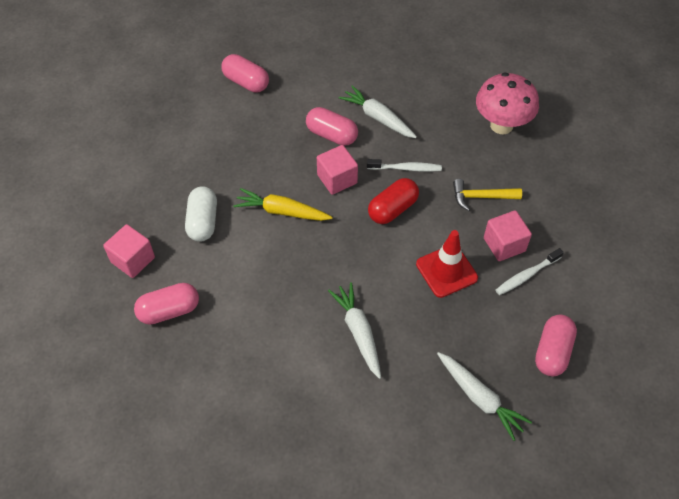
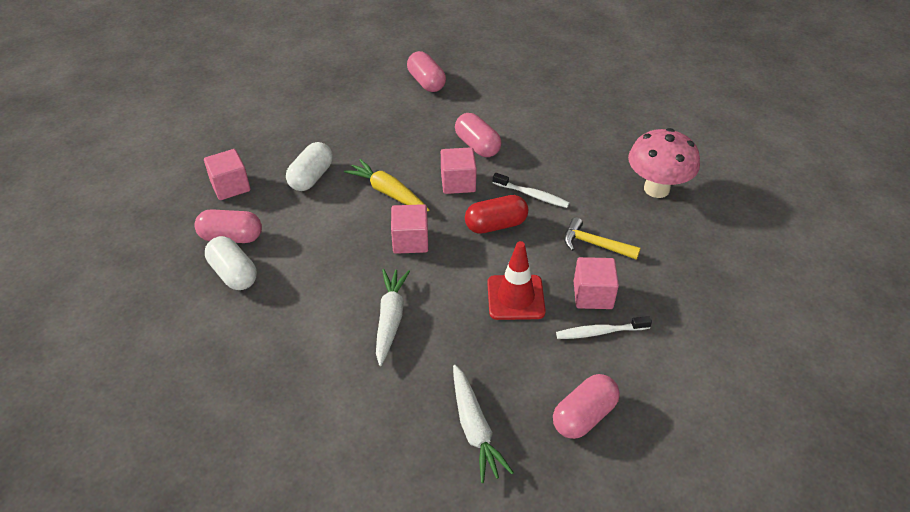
camera: 25 degrees right, 10 degrees down
(196, 345) = (234, 274): none -> white capsule
(330, 252) = (410, 241): none -> pink cube
(378, 118) = (531, 145): white carrot -> none

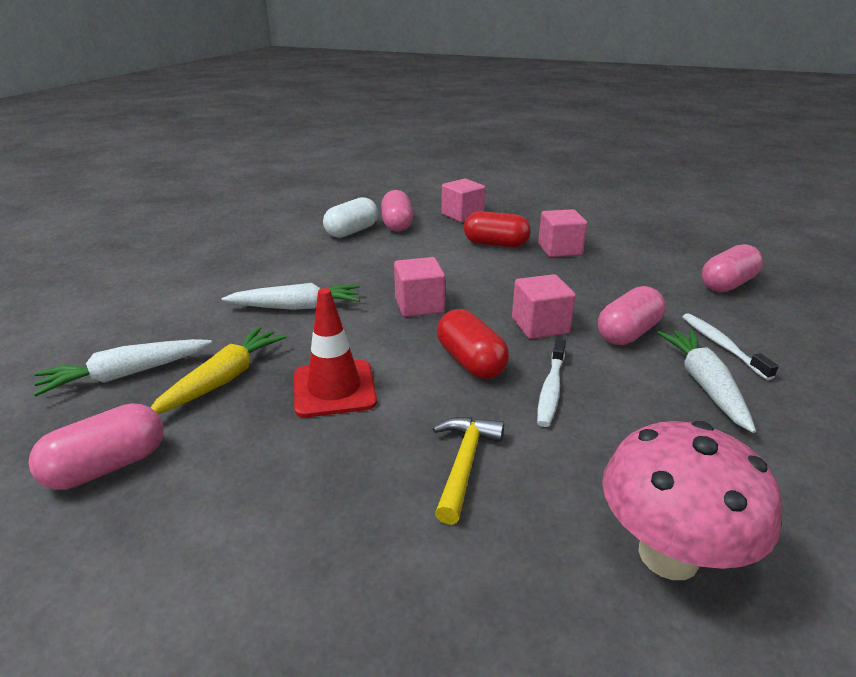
camera: 80 degrees right, 15 degrees down
(311, 177) = (495, 244): white capsule -> red capsule
(388, 192) = (495, 284): yellow carrot -> yellow carrot (223, 379)
(538, 134) = (704, 384): none -> white carrot
(584, 416) = (108, 466): pink capsule -> pink capsule turned 75 degrees counterclockwise
(593, 295) = (345, 466): pink cube -> pink cube (559, 249)
(600, 332) = (265, 478): white toothbrush -> white toothbrush (721, 345)

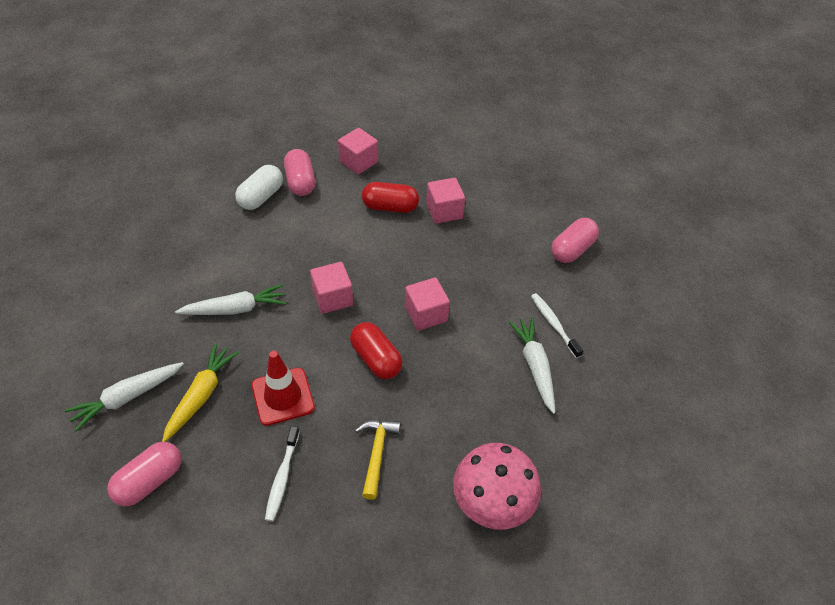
camera: 10 degrees left, 20 degrees up
(551, 389) = (432, 381): white toothbrush -> white toothbrush (282, 477)
(628, 333) = (489, 316): pink capsule -> none

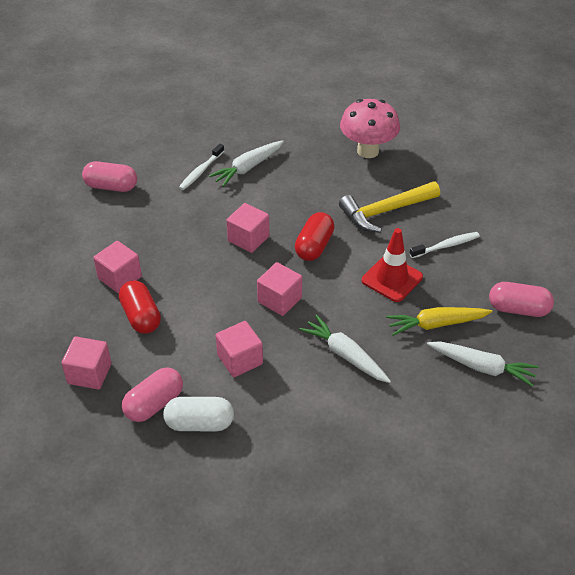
camera: 120 degrees left, 5 degrees down
(294, 243) = (240, 360): none -> pink cube
(377, 453) = (385, 211): yellow hammer -> yellow hammer, size x1.54

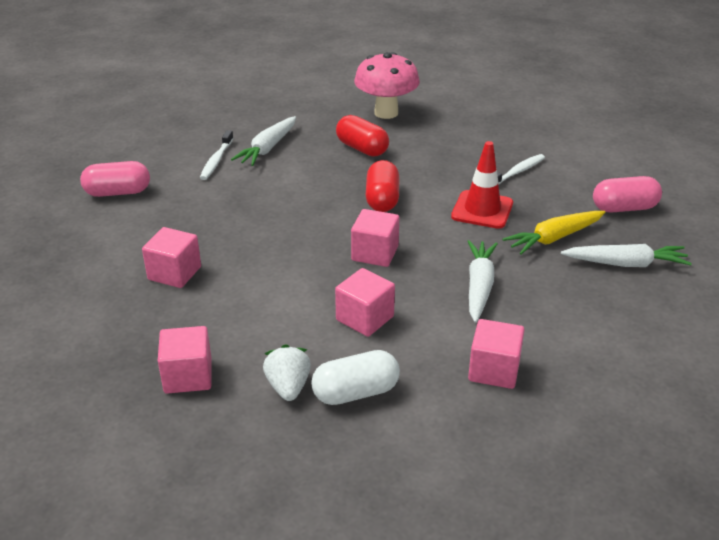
camera: 20 degrees left, 10 degrees down
(141, 316) = (222, 304): red capsule -> red capsule (362, 148)
(154, 404) = (288, 387): pink capsule -> white strawberry
(248, 239) = (306, 207): pink cube -> pink cube (494, 370)
(345, 355) = (479, 286): white carrot -> white carrot turned 75 degrees clockwise
(385, 211) = (436, 157): yellow hammer -> none

